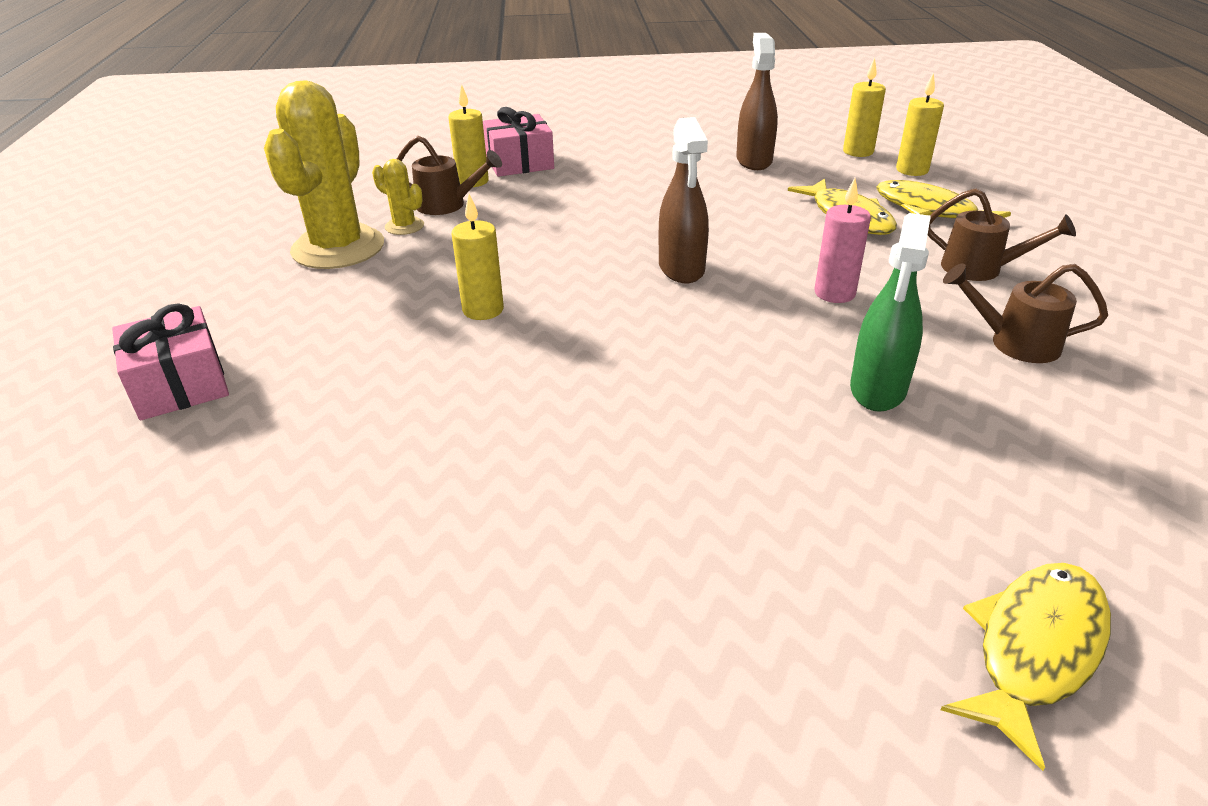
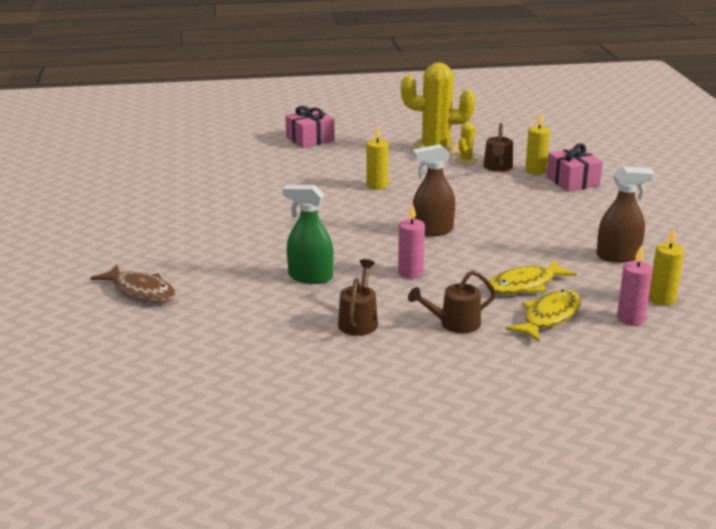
camera: 85 degrees right, 10 degrees down
(912, 170) = (630, 319): yellow candle -> pink candle
(980, 269) = (454, 324): brown watering can -> brown watering can turned 45 degrees clockwise
(1034, 650) = (140, 291): yellow fish -> brown fish

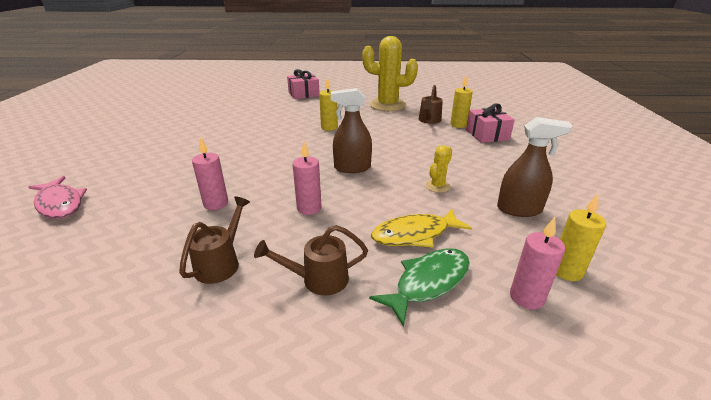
camera: 10 degrees right, 5 degrees up
(140, 291) = (60, 204): brown fish -> pink fish
(310, 277) = (216, 204): green spray bottle -> pink candle
(465, 160) = (406, 114): yellow cactus -> yellow cactus (437, 186)
(549, 317) = (428, 282): yellow fish -> green fish

